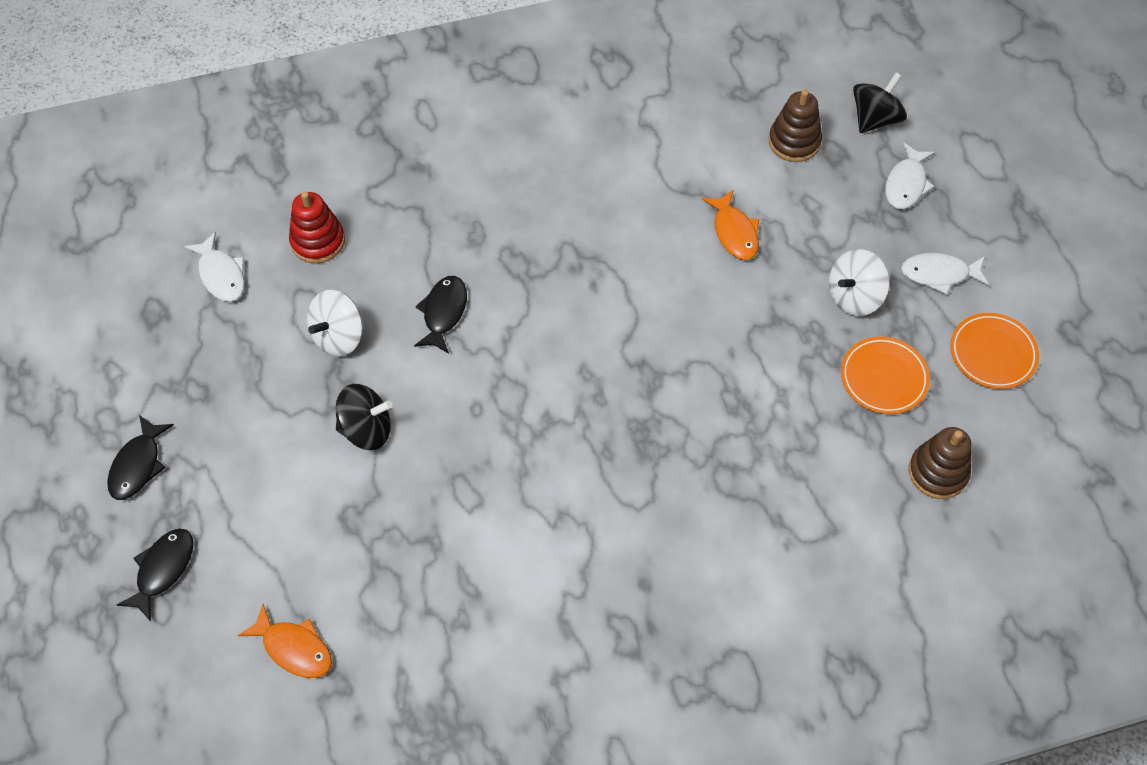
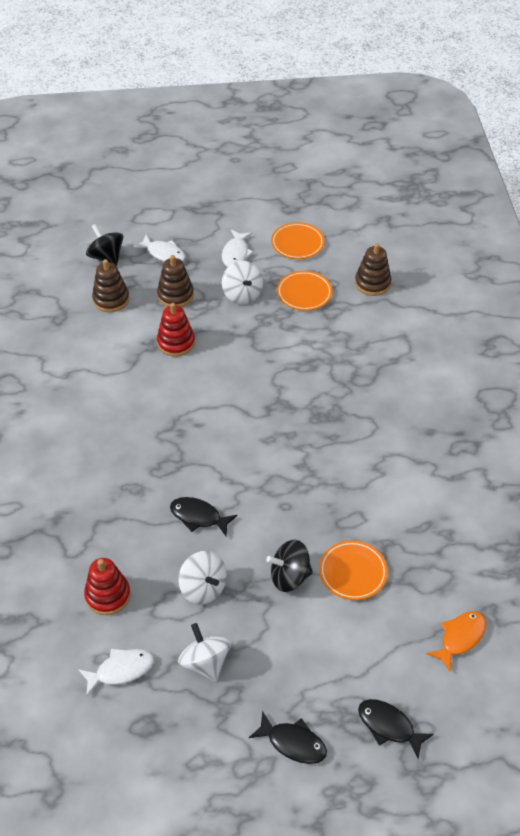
camera: 80 degrees left, 10 degrees down
(237, 357) = (205, 662): none -> white spinning top
(366, 429) = (289, 576): black spinning top -> black spinning top turned 105 degrees counterclockwise
(382, 504) = (353, 572): none -> orange plate
(734, 232) = (176, 343): orange fish -> red stacking toy
(826, 214) = (175, 295): none -> brown stacking toy

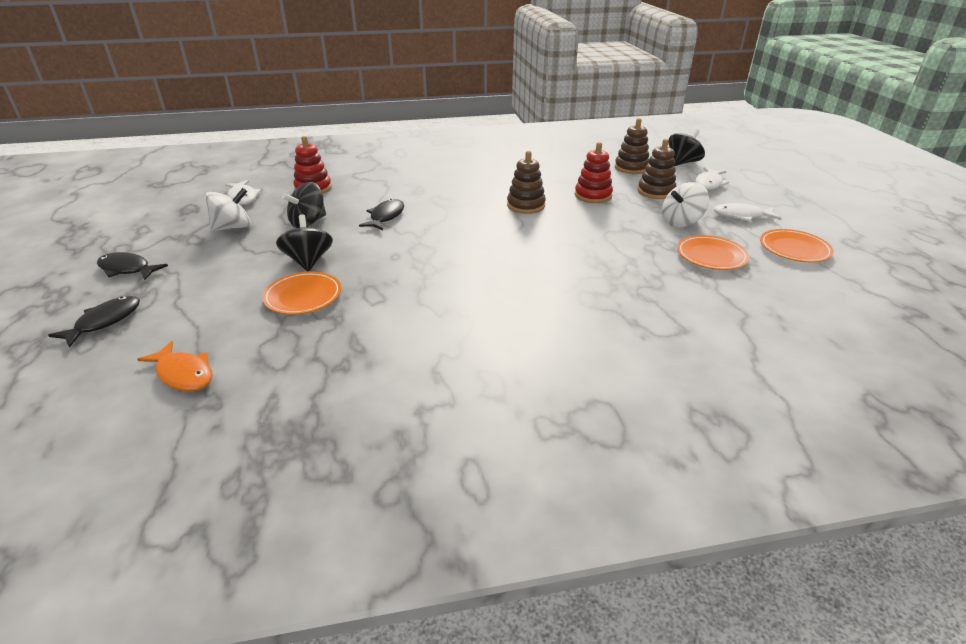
camera: 85 degrees right, 15 degrees down
(203, 588) = (308, 222): white spinning top -> black spinning top
(293, 743) = (127, 269): black fish -> black fish turned 90 degrees clockwise
(372, 283) = (769, 303): brown stacking toy -> brown stacking toy (526, 205)

